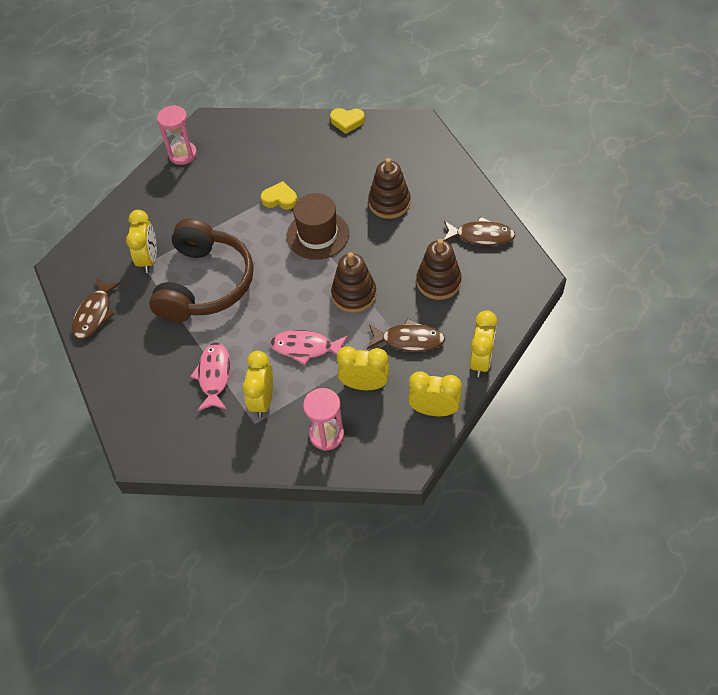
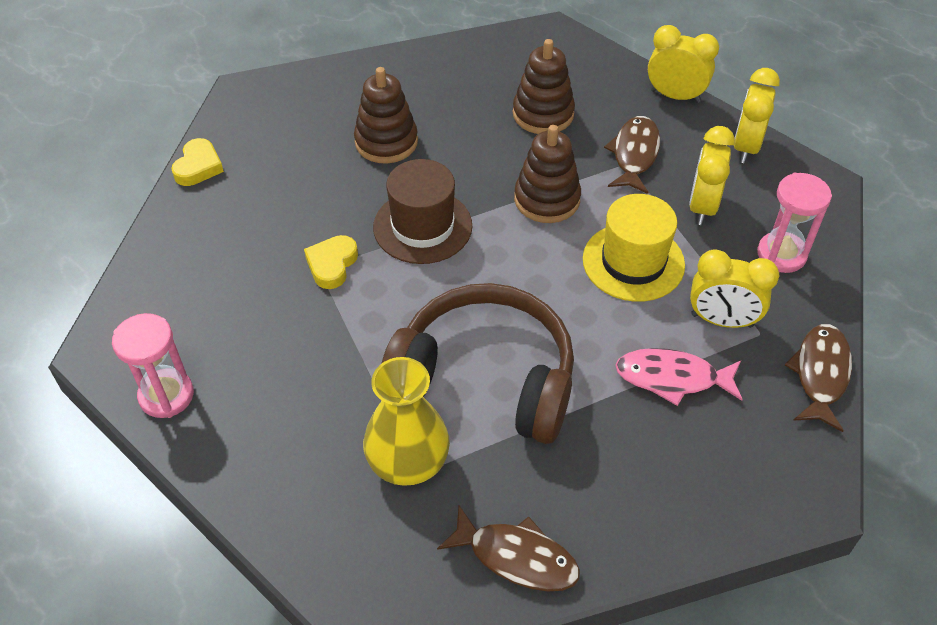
camera: 85 degrees left, 5 degrees down
(149, 259) = (408, 462): yellow clock -> yellow vase
(306, 348) = (633, 262): pink fish -> yellow hat
(481, 236) = (475, 65): brown fish -> brown fish (820, 374)

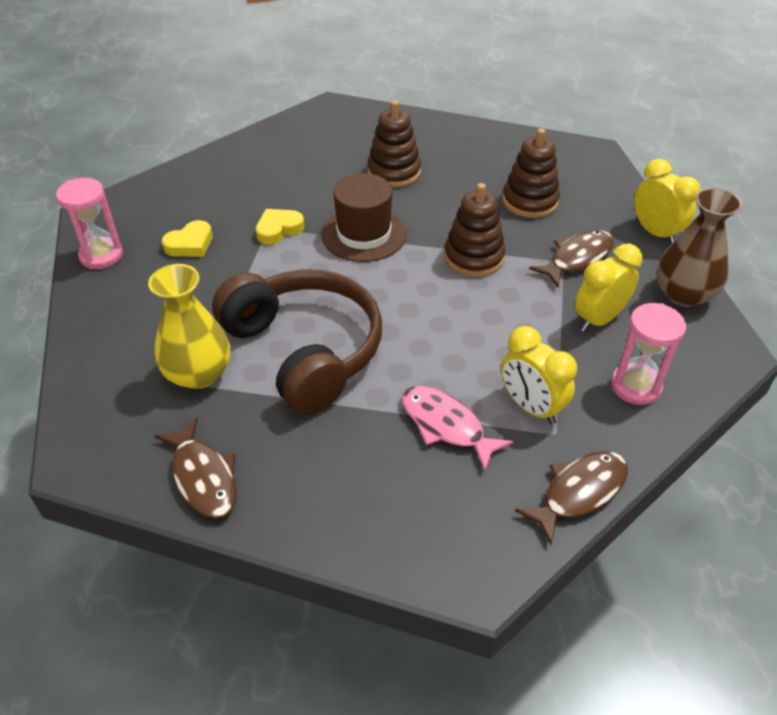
camera: 35 degrees right, 5 degrees down
(198, 167) = (257, 137): yellow heart -> yellow heart (190, 244)
(633, 262) = (499, 330): yellow hat -> none
(746, 147) = (683, 294): yellow clock -> brown vase

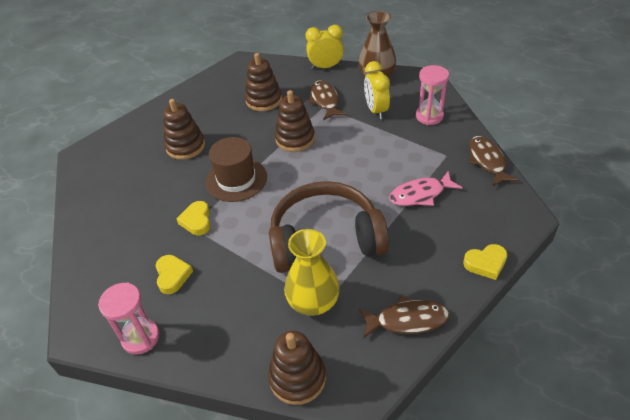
camera: 60 degrees left, 0 degrees up
(85, 397) = (297, 378): none -> brown stacking toy
(344, 545) = (485, 263): none -> yellow heart
(531, 407) = (424, 157): yellow clock -> none

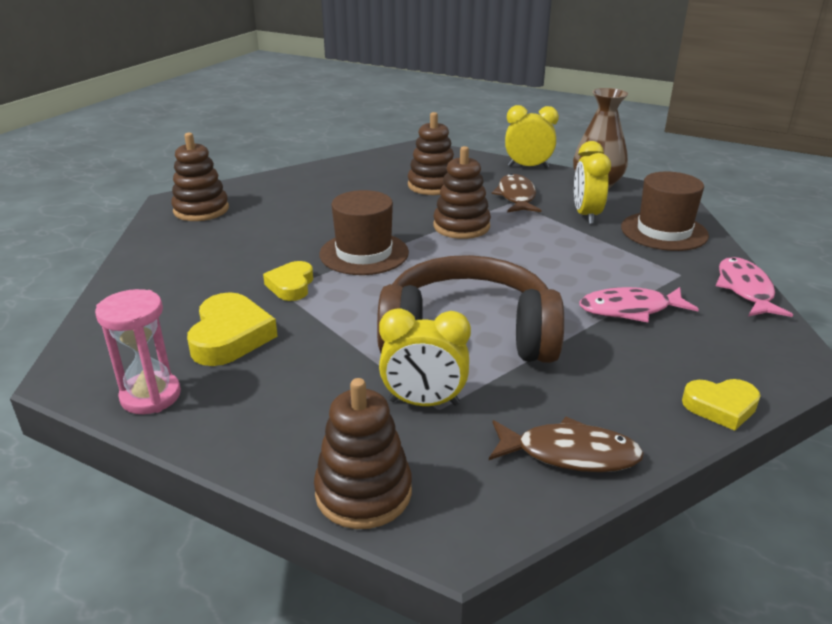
camera: 10 degrees right, 15 degrees down
(172, 276) = (230, 336): yellow heart -> yellow heart, size x1.54
(185, 146) = (310, 213): brown stacking toy -> brown stacking toy (201, 210)
(313, 302) = (424, 402): yellow vase -> yellow clock
(429, 116) = (664, 231): pink hourglass -> brown hat
(487, 161) = (745, 290): brown fish -> pink fish

